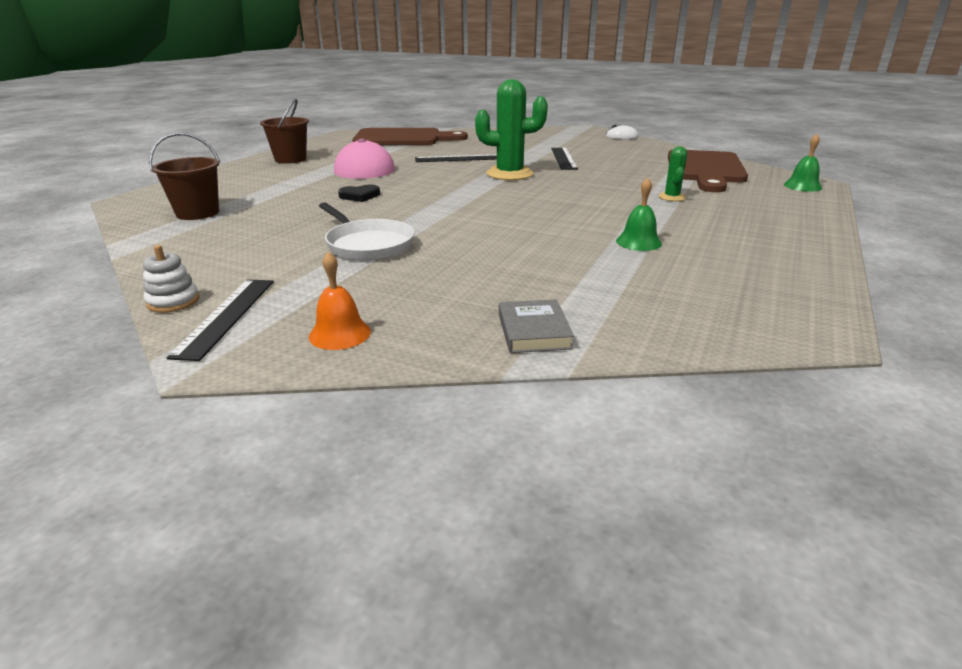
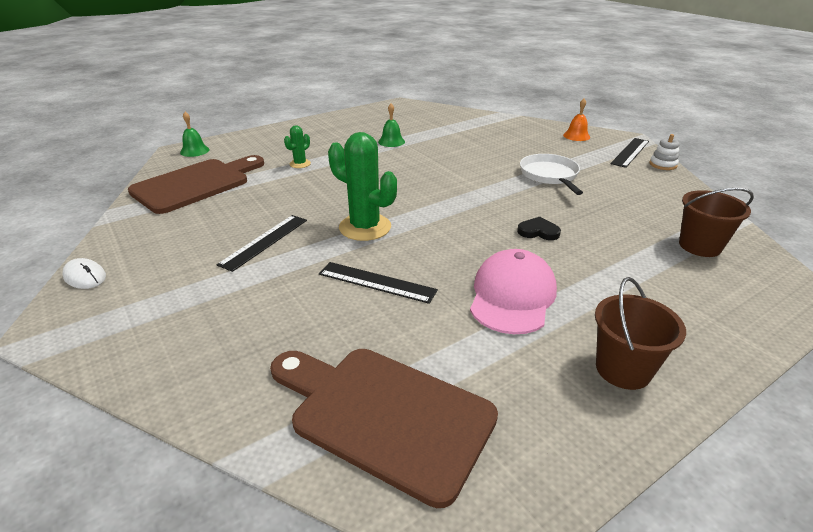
camera: 150 degrees left, 5 degrees up
(533, 331) = (498, 122): grey book -> none

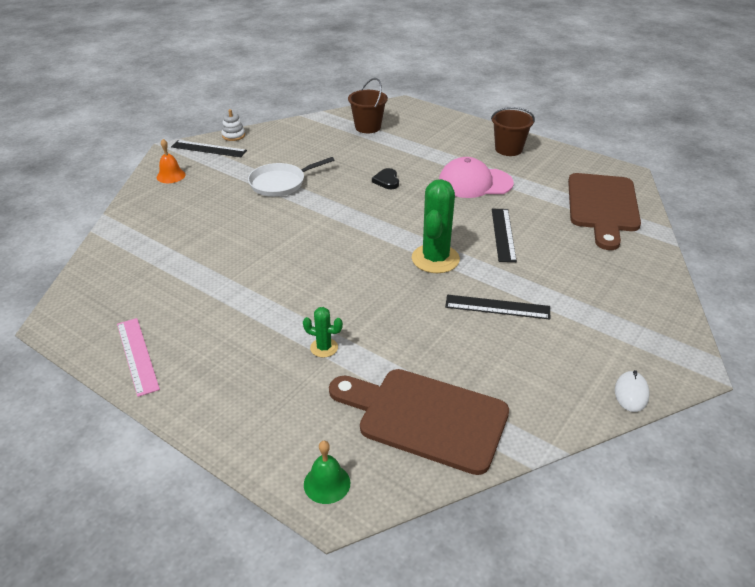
camera: 110 degrees left, 5 degrees up
(351, 118) = (137, 355): none -> pink ruler
(391, 141) = (224, 293): green bell -> none

